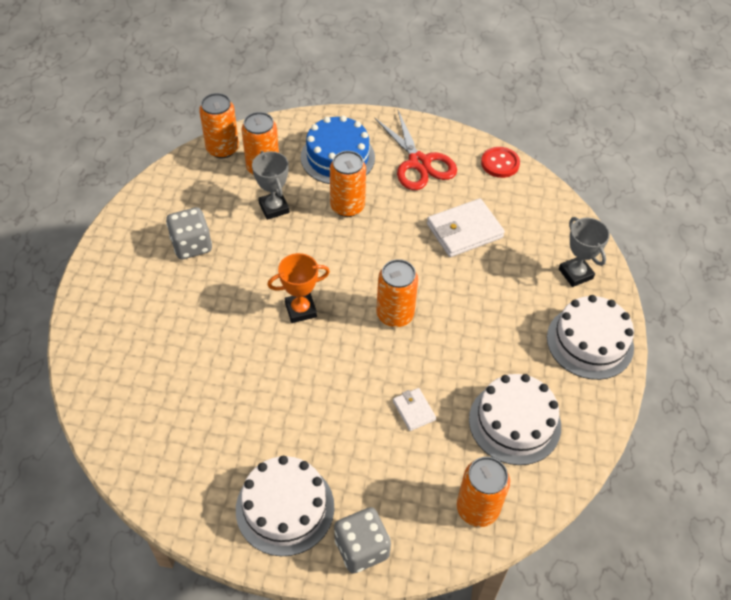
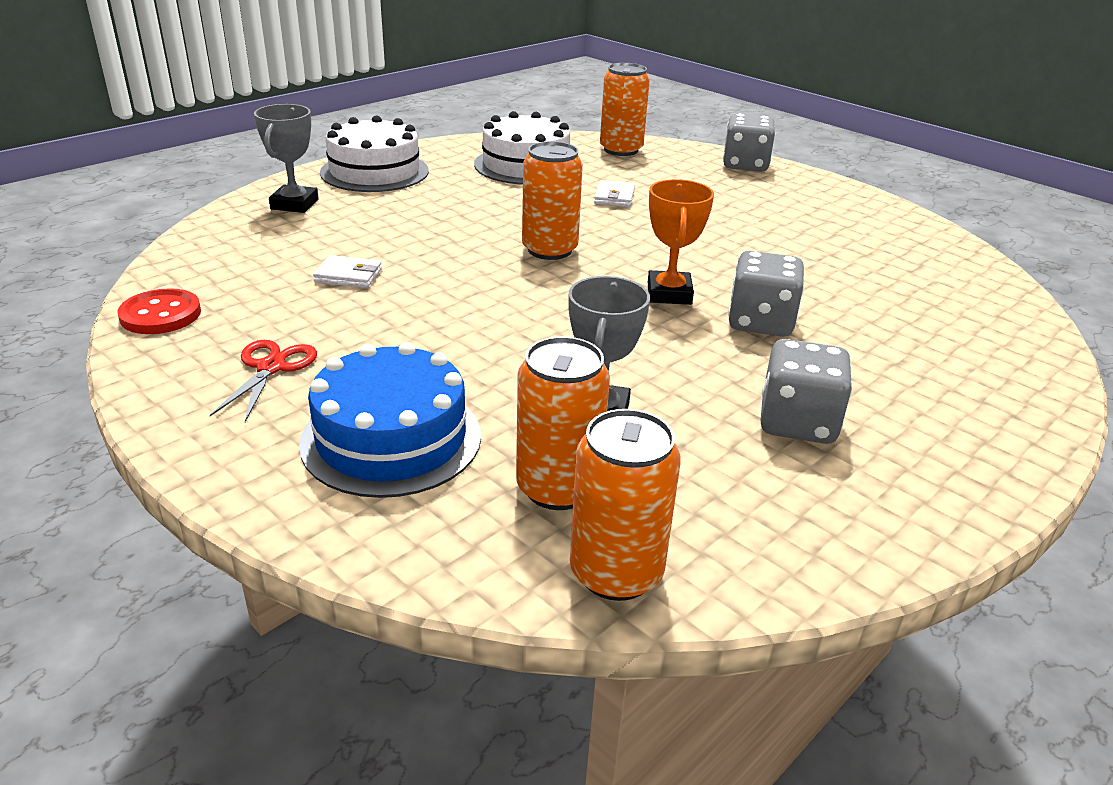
camera: 145 degrees left, 20 degrees down
(240, 311) = (760, 322): none -> grey dice
(285, 508) = (803, 197): white cake -> none
(300, 310) = (669, 293): orange trophy -> orange trophy turned 75 degrees clockwise
(347, 206) = (471, 363): orange can -> none
(419, 163) = (271, 367): red scissors -> red scissors, size x0.58
(464, 231) = (348, 275): white wallet -> white wallet, size x0.52

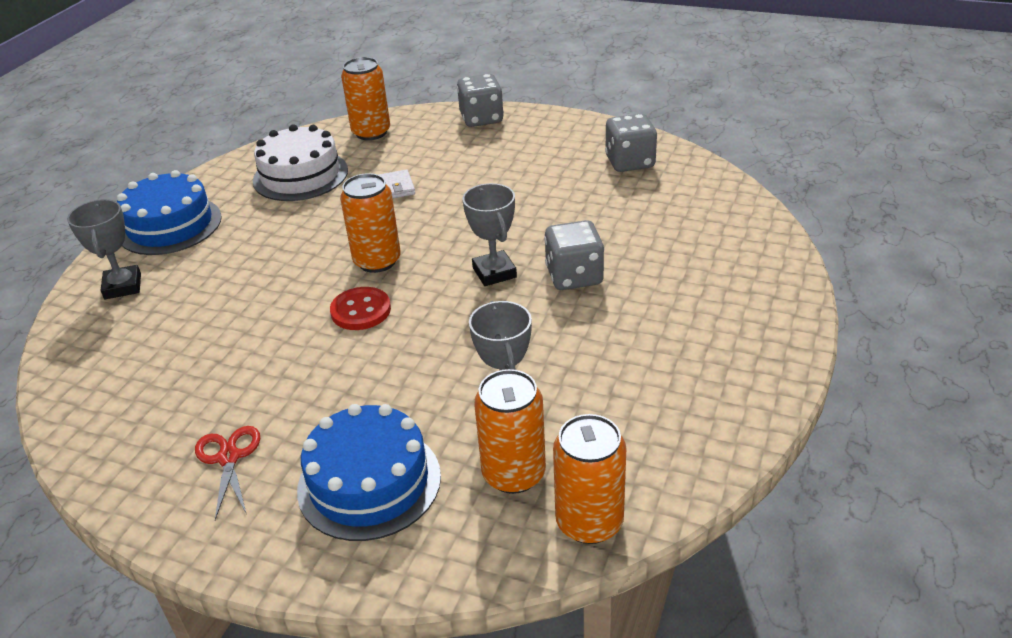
camera: 20 degrees left, 5 degrees up
(160, 314) = (92, 444): red button -> red button (361, 310)
(348, 275) = (227, 345): white wallet -> none
(374, 171) = (170, 225): white cake -> blue cake
(669, 293) = (494, 272): orange trophy -> grey trophy
(797, 423) = (643, 356): grey dice -> grey dice (630, 162)

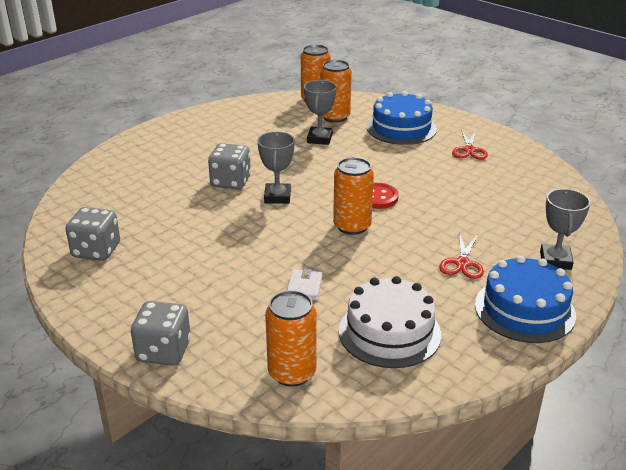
camera: 160 degrees left, 5 degrees down
(235, 253) = (462, 263): none -> red scissors

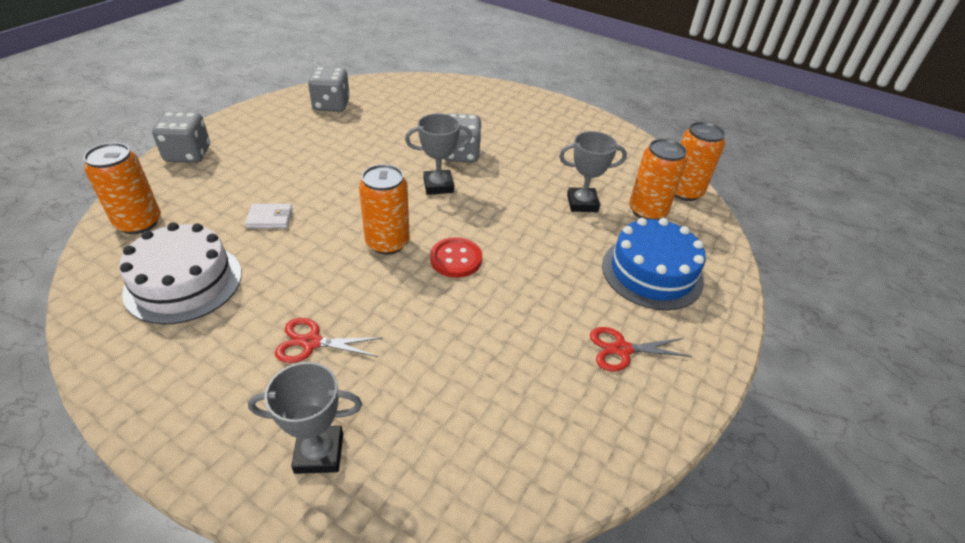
camera: 75 degrees right, 10 degrees up
(524, 310) = (203, 407): blue cake -> none

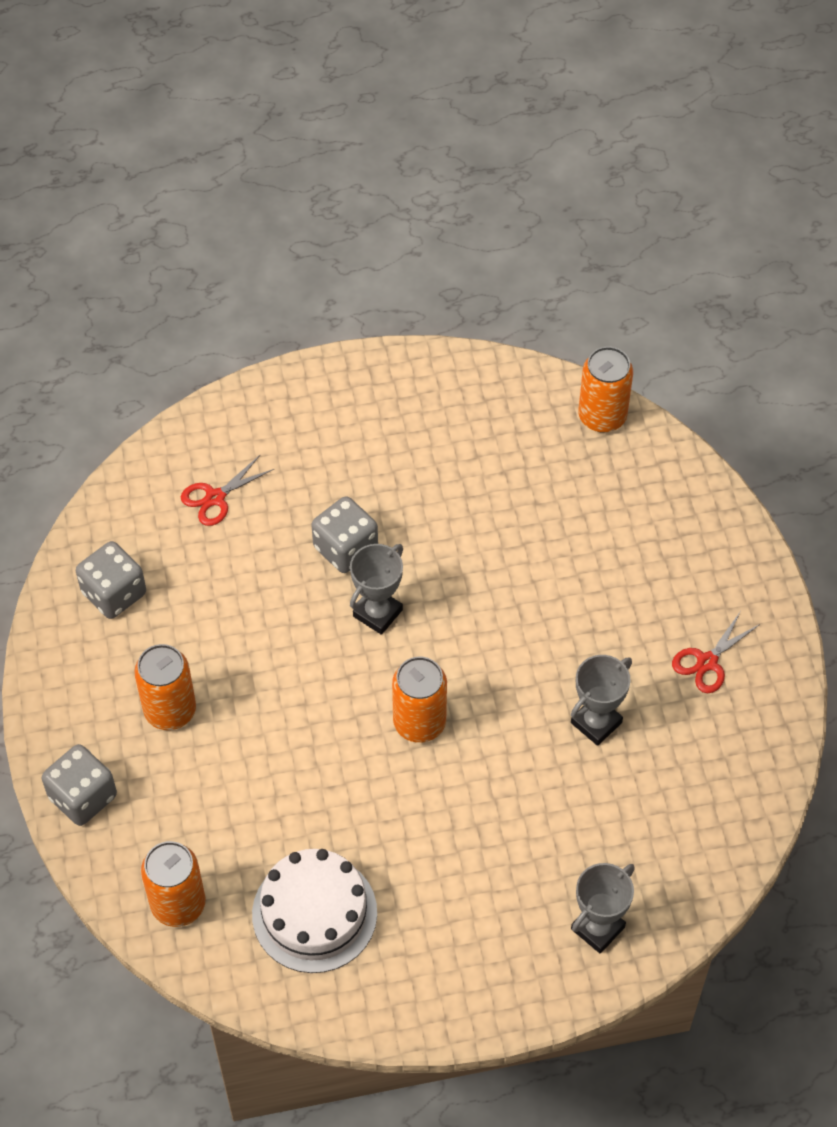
camera: 40 degrees left, 15 degrees up
(270, 218) = (284, 792): white wallet -> none
(311, 342) = (486, 864): red scissors -> red scissors (215, 497)
(456, 259) = (495, 687): red button -> none
(582, 203) = (529, 518): grey trophy -> grey trophy (596, 722)
(647, 211) = (593, 476): orange can -> orange can (170, 710)
(652, 272) = (662, 557): blue cake -> none

